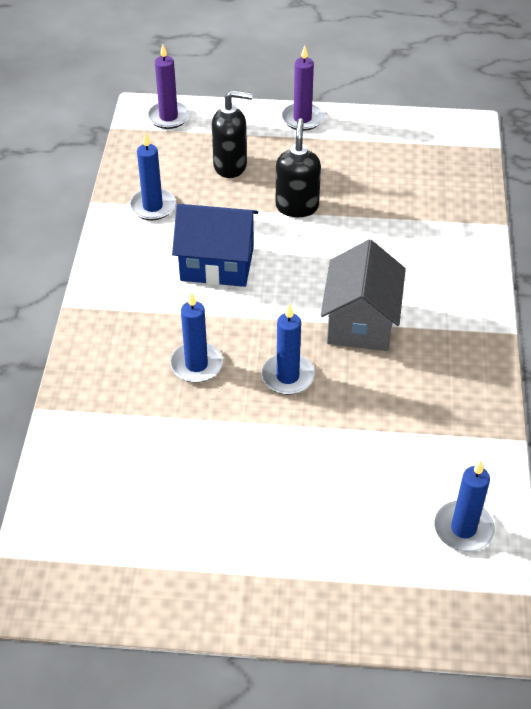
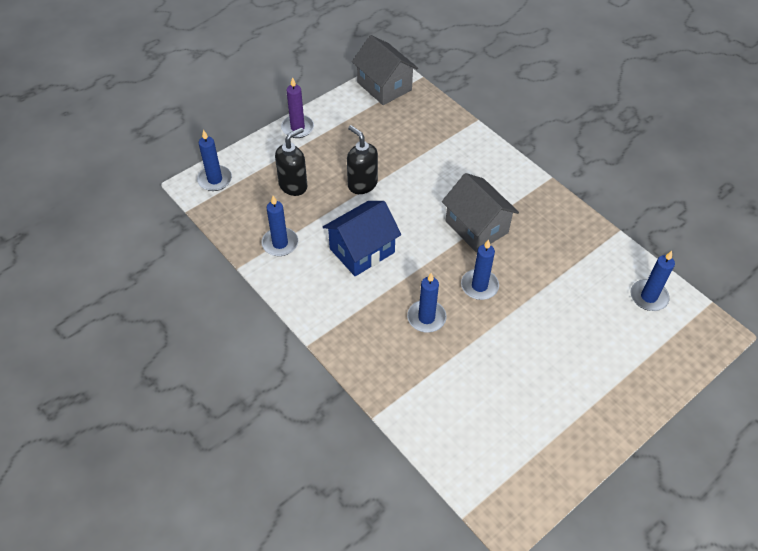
camera: 45 degrees left, 5 degrees up
(168, 117) = (215, 180): purple candle -> blue candle
(443, 132) = (384, 86): none -> grey house

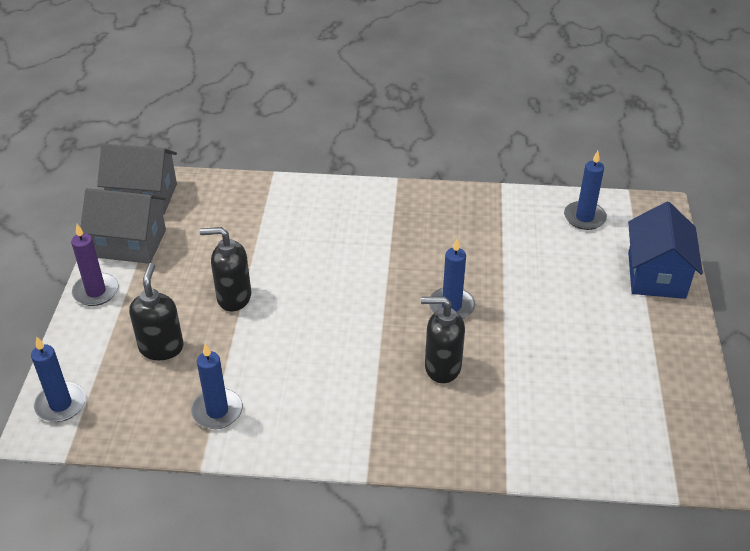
camera: 45 degrees left, 10 degrees down
(362, 250) = (309, 355): blue house -> blue house (656, 275)
(426, 318) = (442, 367): blue candle -> black soap dispenser
(476, 227) = (387, 260): grey house -> grey house (130, 243)

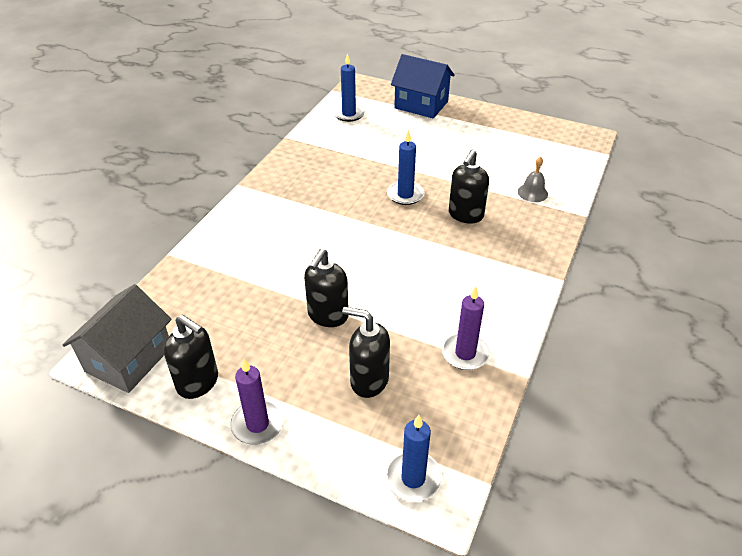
camera: 70 degrees left, 0 degrees up
(130, 243) = (198, 382): grey house -> black soap dispenser
(217, 411) = (465, 353): blue candle -> purple candle
(525, 425) = (532, 193): none -> grey bell

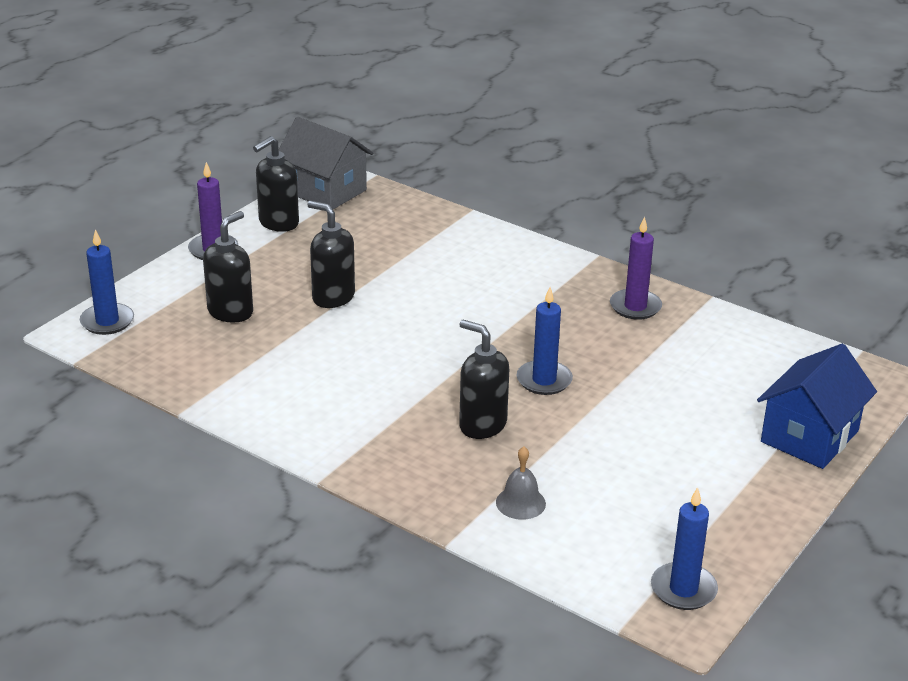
camera: 100 degrees right, 10 degrees down
(349, 114) = (778, 357): blue candle -> blue candle (683, 589)
(465, 353) = (234, 377): purple candle -> purple candle (635, 307)

